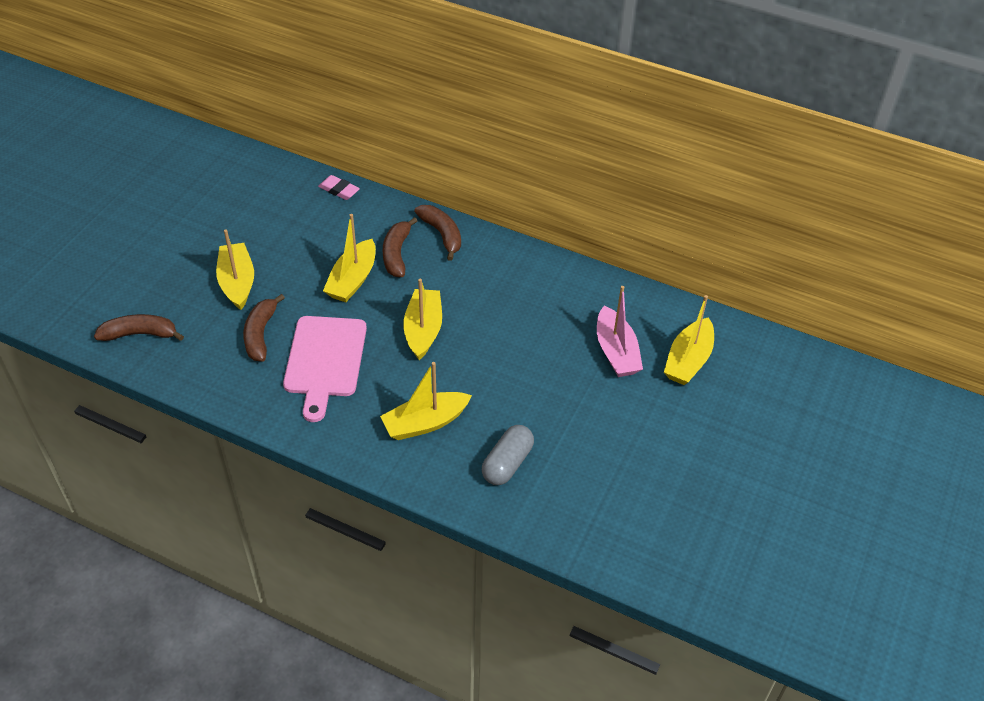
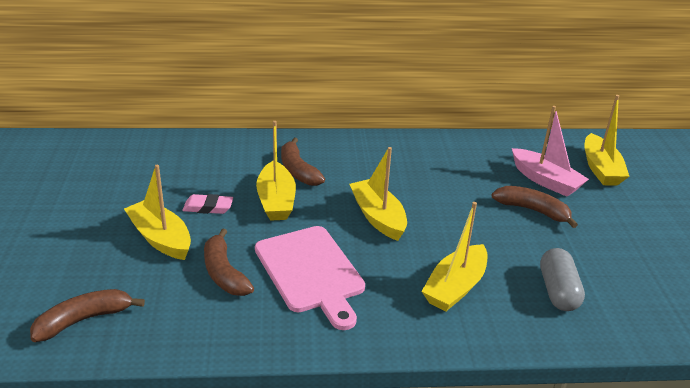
camera: 30 degrees left, 15 degrees down
(339, 190) = (201, 142): pink eraser -> pink eraser (208, 207)
(442, 234) = (324, 146): brown banana -> brown banana (533, 210)

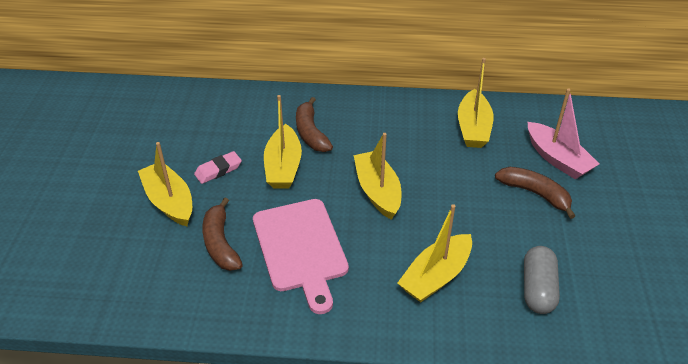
camera: 10 degrees right, 10 degrees up
(84, 320) = (89, 283): brown banana -> none
(208, 207) = (218, 170): pink eraser -> pink eraser turned 45 degrees counterclockwise
(600, 169) = (620, 148): yellow boat -> yellow boat (473, 128)

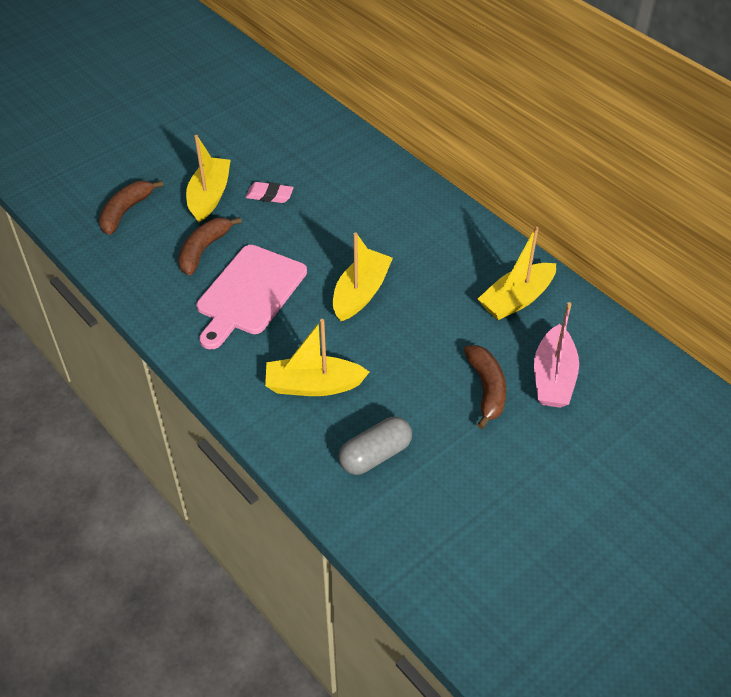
camera: 45 degrees right, 5 degrees up
(283, 167) = (318, 225): yellow boat -> none
(311, 133) = (374, 212): brown banana -> brown banana (126, 211)

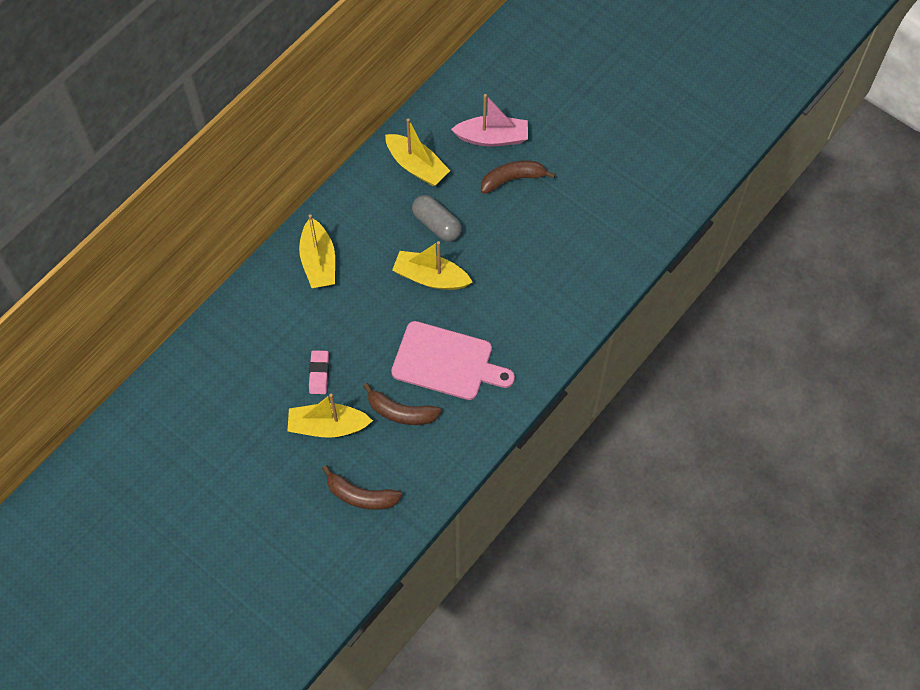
camera: 100 degrees left, 15 degrees up
(313, 385) = (535, 294): yellow boat -> yellow boat (318, 262)
(375, 455) = (589, 243): grey capsule -> grey capsule (436, 224)

